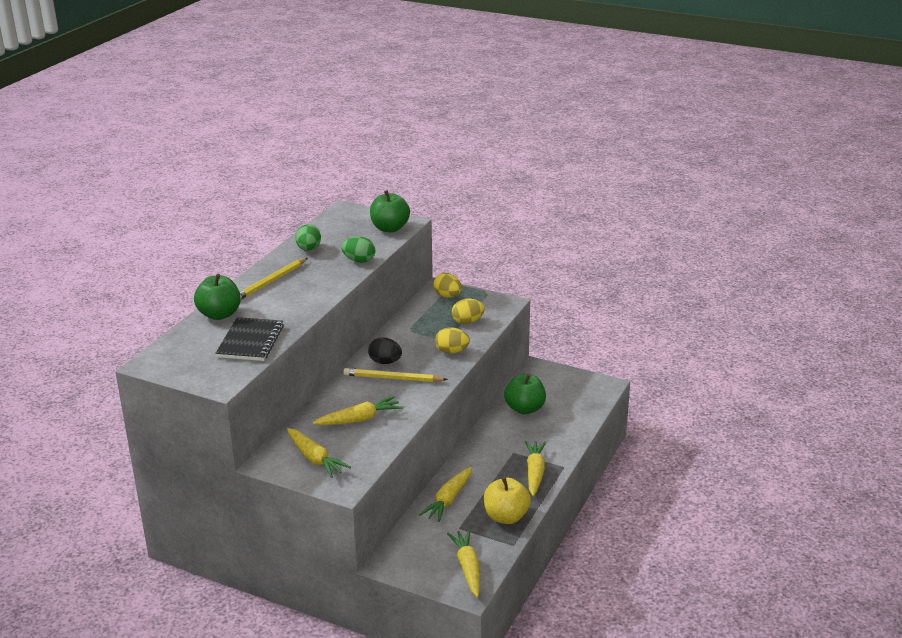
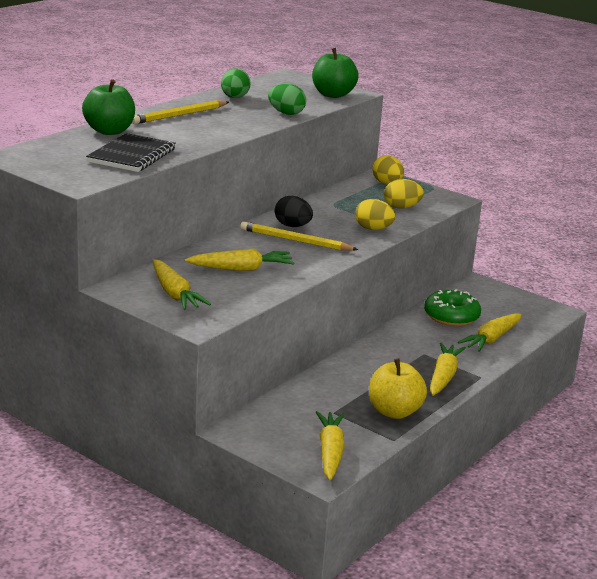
camera: 10 degrees right, 5 degrees down
(448, 500) = (330, 384): yellow carrot -> yellow carrot (491, 339)
(524, 409) = (451, 316): green apple -> green donut

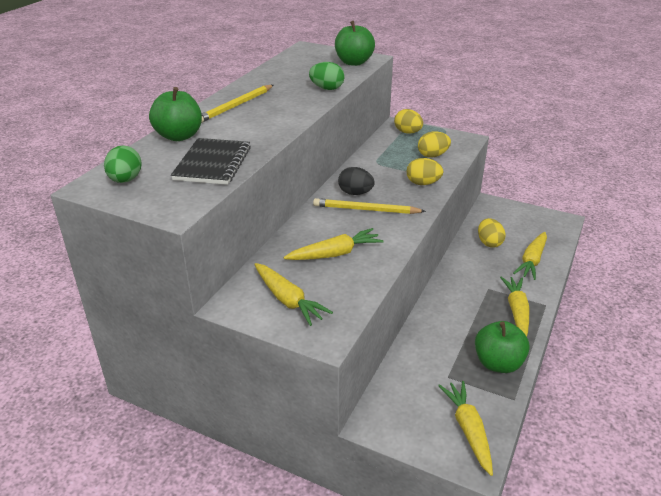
camera: 10 degrees left, 10 degrees up
(234, 98) = (274, 78): green egg -> green egg (125, 180)
(394, 411) = (498, 363): yellow apple -> green apple
(451, 316) = (489, 243): green donut -> yellow egg

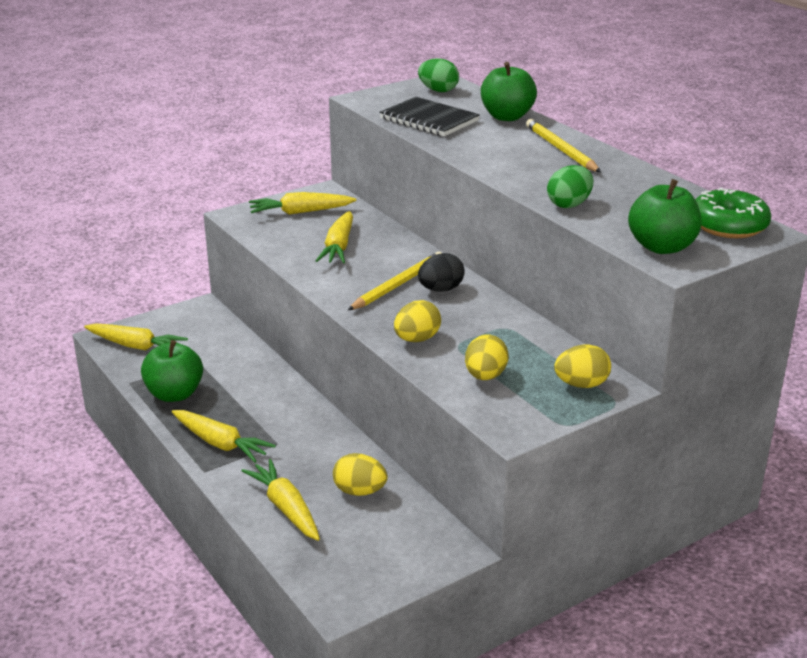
camera: 120 degrees right, 5 degrees down
(308, 54) = (728, 226): none -> green donut

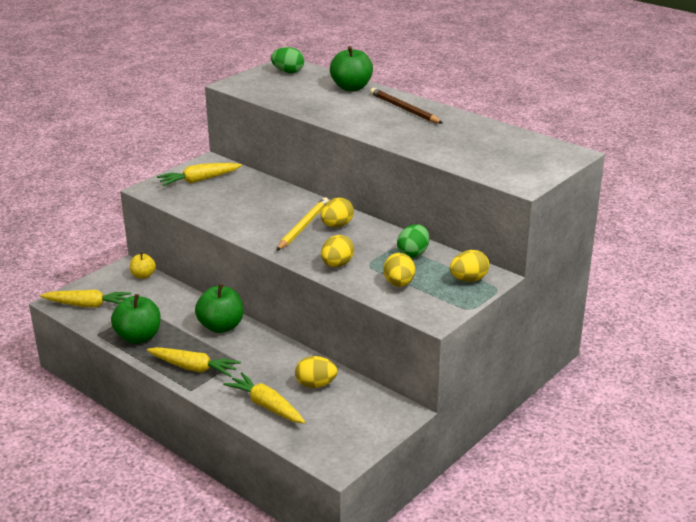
camera: 15 degrees left, 0 degrees up
(215, 320) = (143, 275): none -> yellow apple
(338, 247) = (243, 203): yellow carrot -> none
(429, 120) = (294, 96): black notebook -> none
(440, 289) = (337, 225): black egg -> yellow egg
(561, 150) = (404, 109): yellow pencil -> brown pencil
(569, 204) = (431, 150): green egg -> green egg (413, 253)
(661, 247) = (509, 173): green apple -> green apple (221, 326)
(728, 226) = (547, 152): green donut -> none

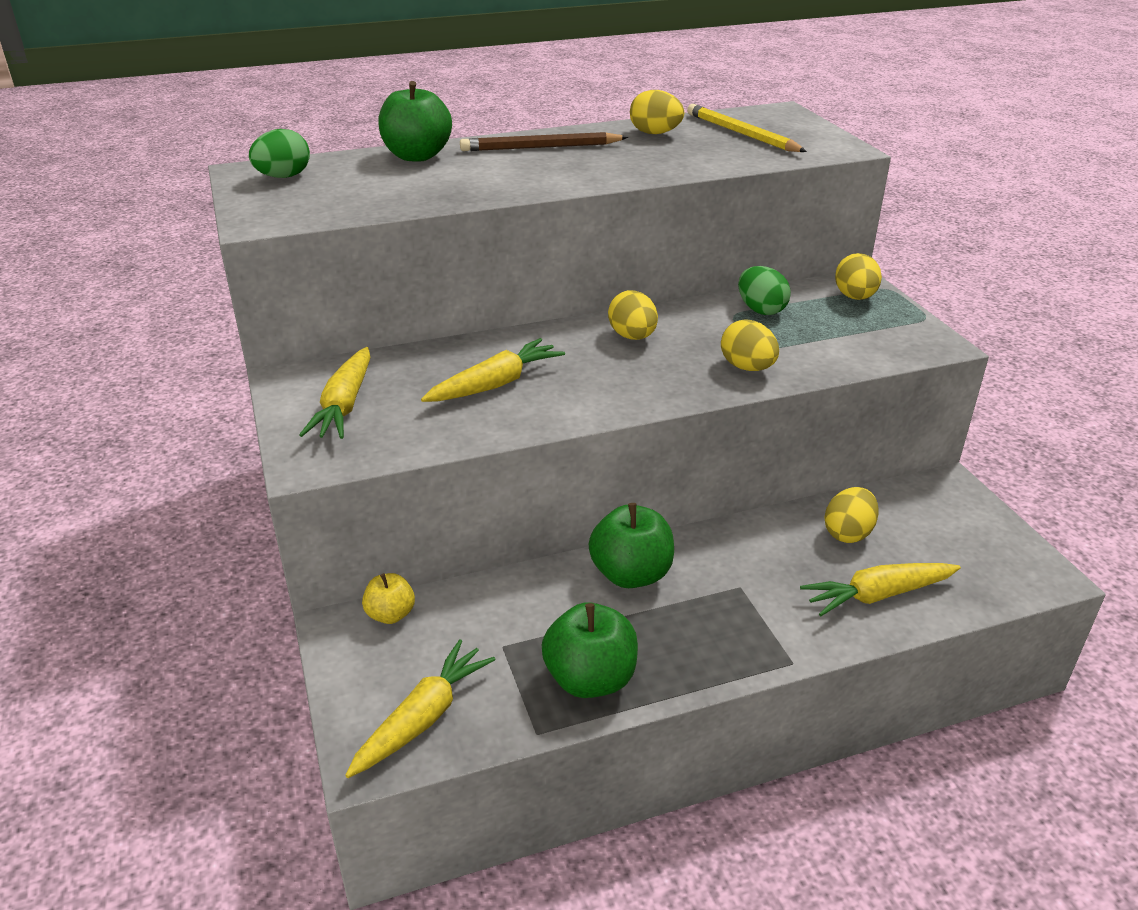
camera: 60 degrees left, 5 degrees up
(194, 368) = (731, 640): yellow carrot -> yellow carrot (495, 384)
(303, 226) = (609, 361): yellow pencil -> yellow pencil (742, 134)
(399, 284) = (834, 341): yellow egg -> yellow egg (655, 133)

